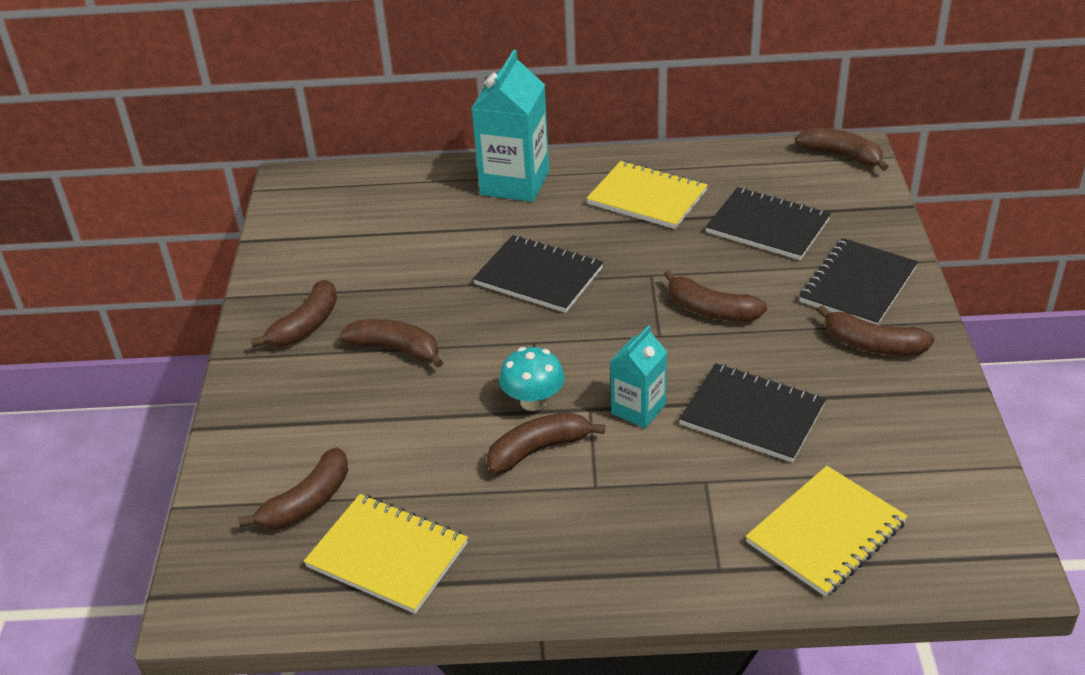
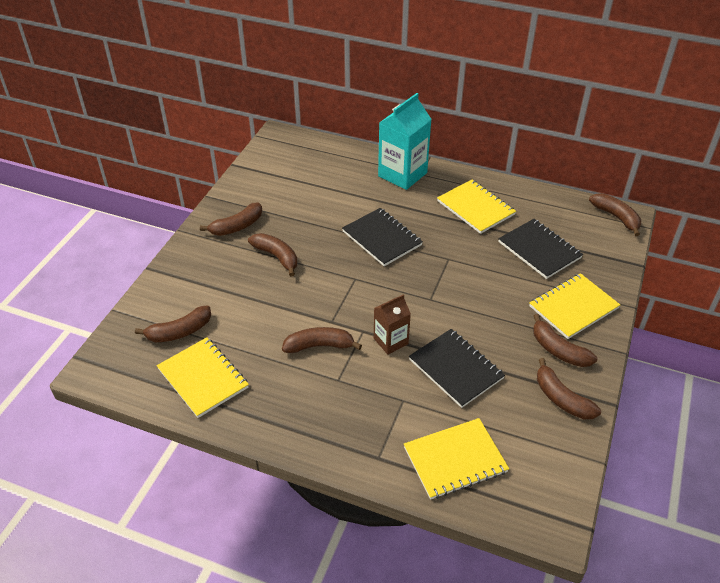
camera: 20 degrees right, 5 degrees up
(533, 401) = (334, 315): turquoise mushroom -> none
(638, 409) = (391, 341): turquoise carton -> brown carton
(710, 310) = (471, 293): brown banana -> brown banana (561, 398)
(858, 285) = (573, 307): black notebook -> yellow notebook

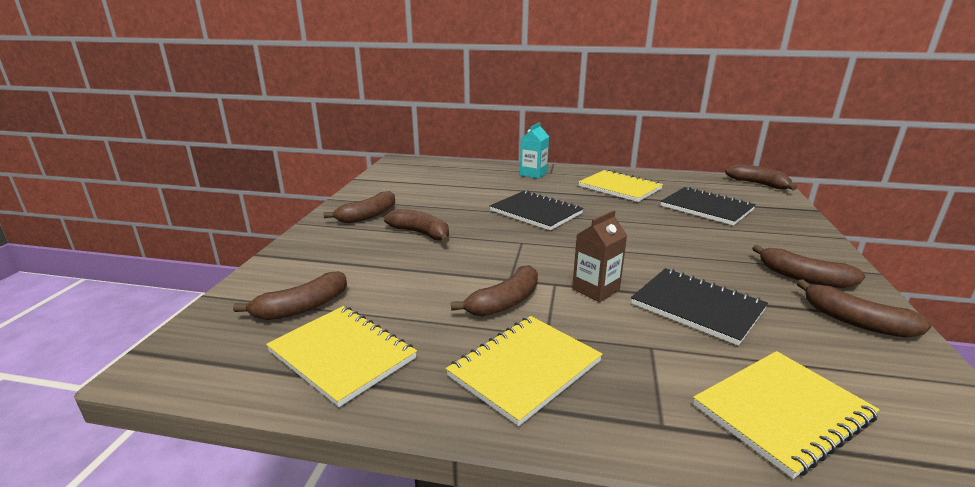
camera: 10 degrees left, 20 degrees down
(319, 346) = (504, 302): brown banana -> brown banana turned 150 degrees clockwise
(402, 174) = (533, 174): turquoise carton -> turquoise carton, size x0.58
(573, 307) = (782, 243): yellow notebook -> yellow notebook (524, 368)

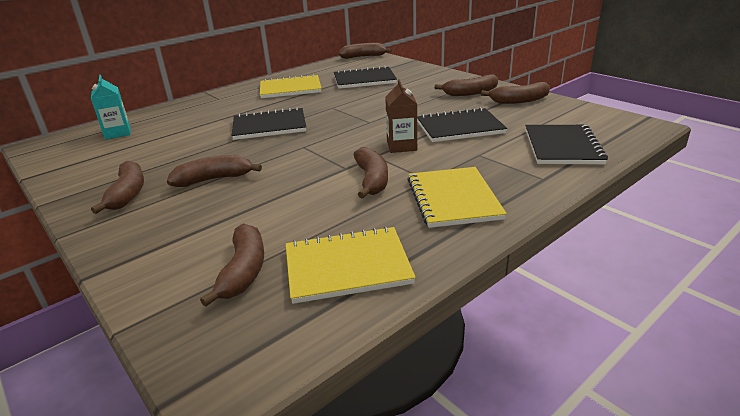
camera: 50 degrees left, 5 degrees up
(533, 174) = (206, 104): turquoise carton -> turquoise carton (118, 133)
(782, 412) = (562, 147): yellow notebook -> black notebook

